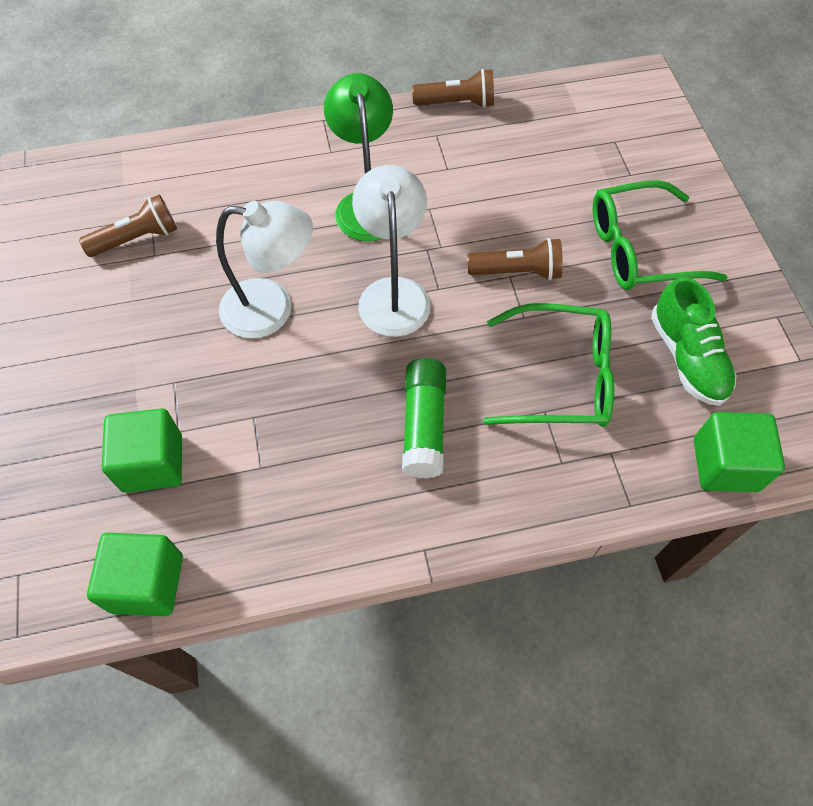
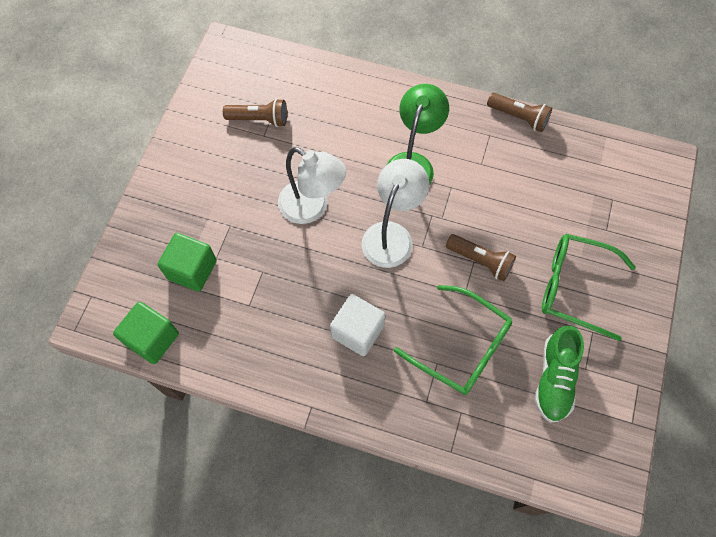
camera: 30 degrees right, 5 degrees up
(424, 425) = (357, 331): green glue stick -> white cube
(725, 464) = (529, 461): green cube -> none

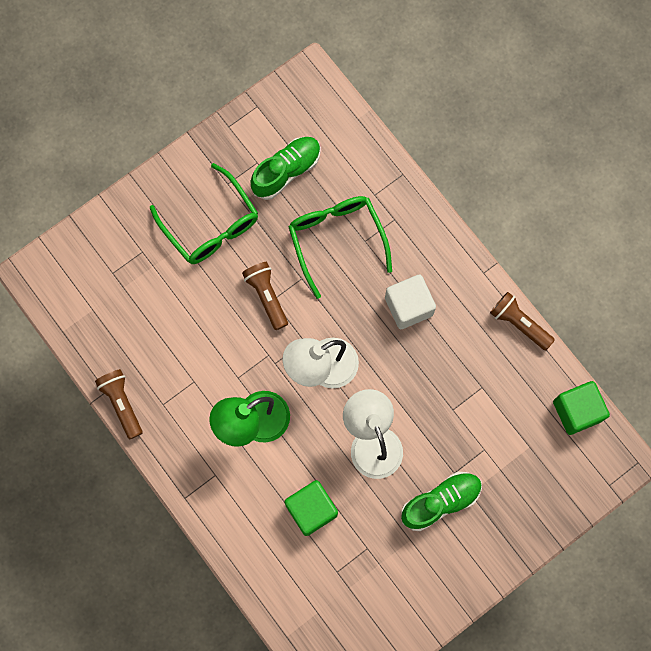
camera: 145 degrees left, 10 degrees up
(192, 270) = (511, 452): green cube -> green cube (311, 509)
(227, 198) = (440, 502): none -> green shoe
(259, 119) = (360, 569): brown flashlight -> brown flashlight (519, 323)

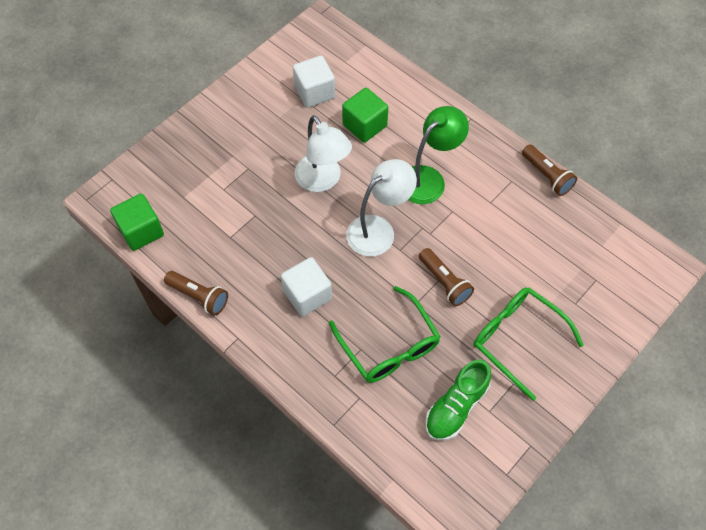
camera: 170 degrees right, 15 degrees down
(363, 570) = (314, 92): none -> white cube
(440, 502) = (257, 146): green shoe -> none

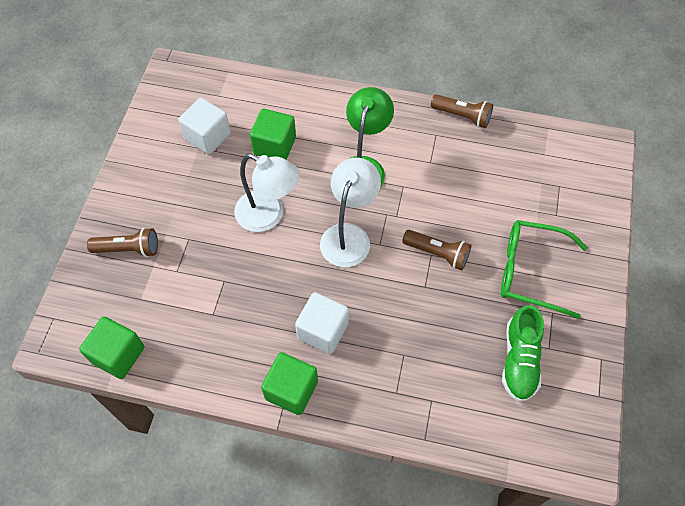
camera: 30 degrees left, 0 degrees up
(199, 296) = (219, 388): brown flashlight -> brown flashlight (128, 249)
(253, 328) = (291, 390): none -> green cube
(388, 345) = (426, 337): green glasses -> none

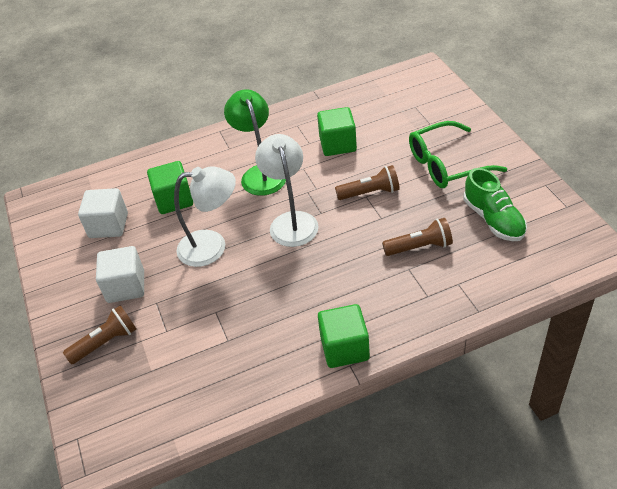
camera: 30 degrees left, 15 degrees down
(118, 355) = (167, 424): green cube -> green cube (338, 144)
(322, 330) = (331, 293): white cube -> white cube (126, 286)
(462, 116) = (306, 104): brown flashlight -> brown flashlight (419, 247)

